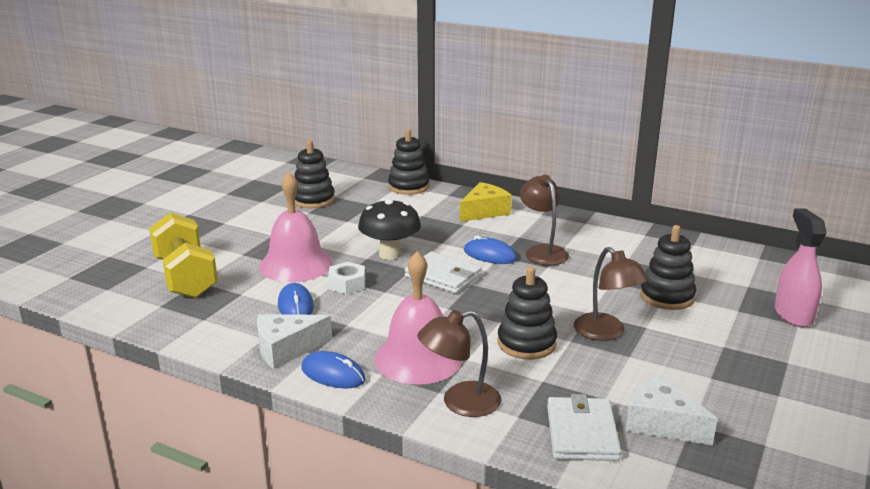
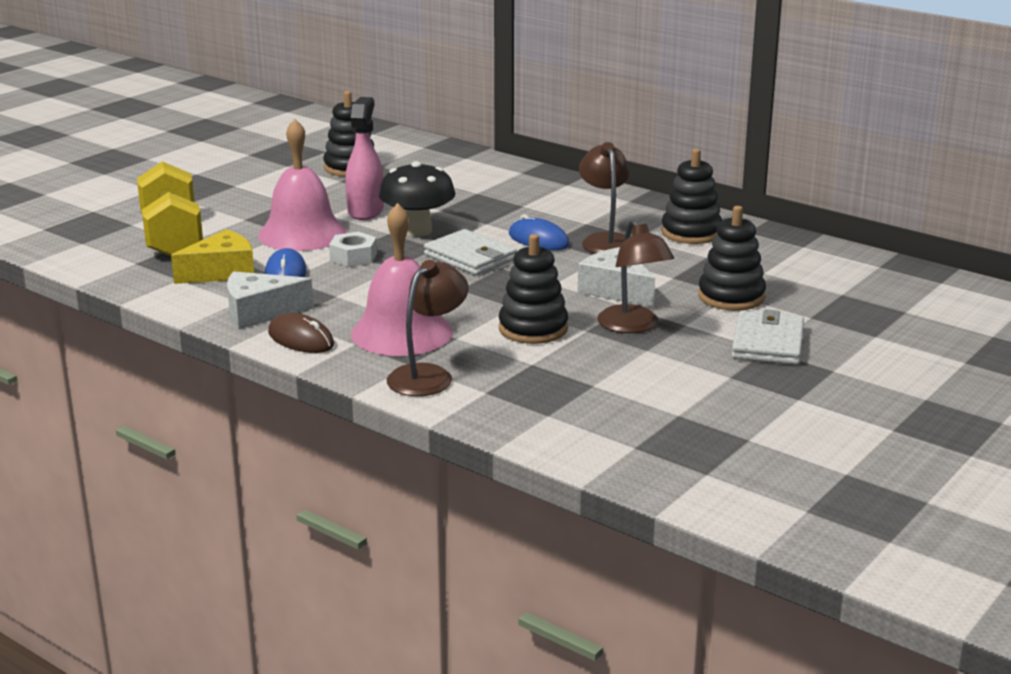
camera: 10 degrees right, 0 degrees up
(333, 374) = (301, 339): blue mouse -> brown mouse
(408, 187) = (476, 160): black stacking toy -> black stacking toy (691, 233)
(460, 403) = (428, 375): brown lamp -> brown lamp turned 135 degrees clockwise
(484, 211) = (557, 193): yellow cheese -> yellow cheese (221, 272)
(582, 433) = (548, 411): white wallet -> white wallet (767, 343)
(661, 423) = (643, 411): white cheese -> white cheese (616, 290)
(793, 315) = (876, 326): pink spray bottle -> pink spray bottle (366, 211)

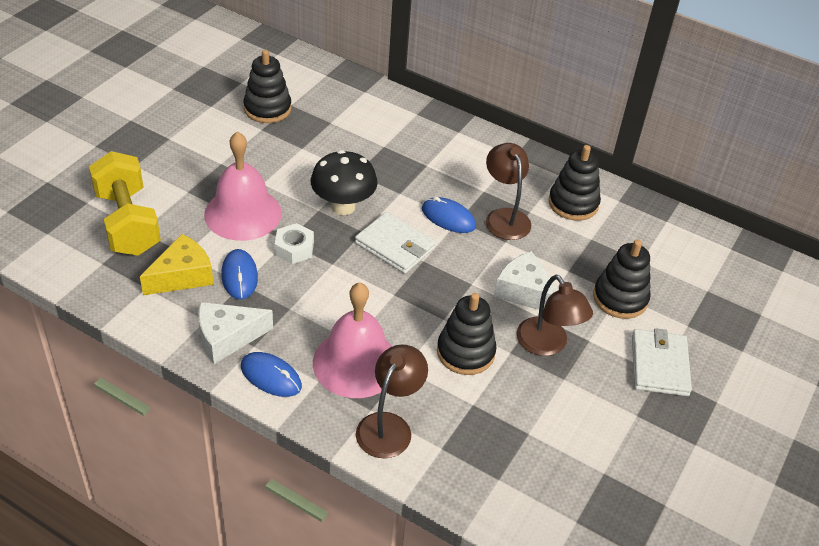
camera: 10 degrees left, 20 degrees up
(301, 339) = (271, 376): brown mouse -> blue mouse
(366, 211) = (292, 176): pink spray bottle -> none

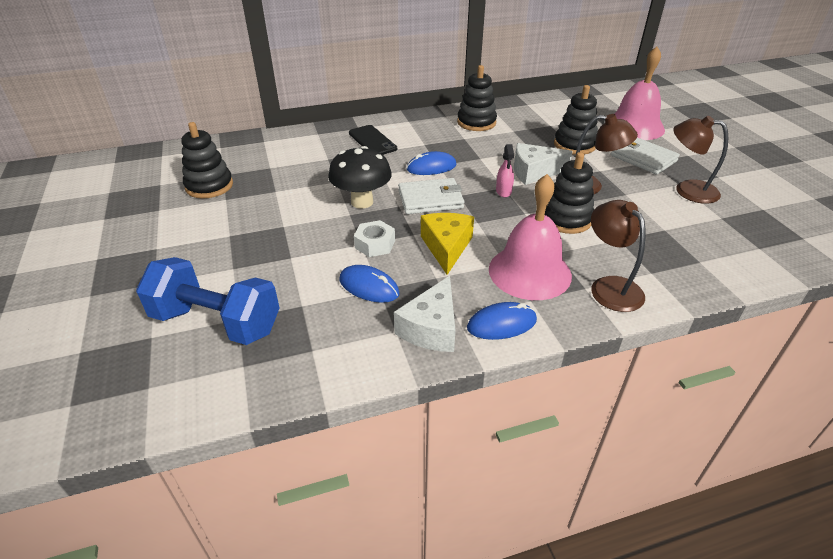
camera: 45 degrees left, 5 degrees down
(128, 222) = (217, 322): yellow dumbbell -> blue dumbbell
(182, 276) = (327, 320): yellow cheese -> yellow cheese (446, 247)
(243, 213) = (301, 251): pink bell -> pink bell (634, 126)
(446, 154) = (372, 141): none -> black phone
(463, 287) = (503, 191): none -> pink spray bottle
(504, 217) = (458, 148): brown lamp -> brown lamp (687, 190)

